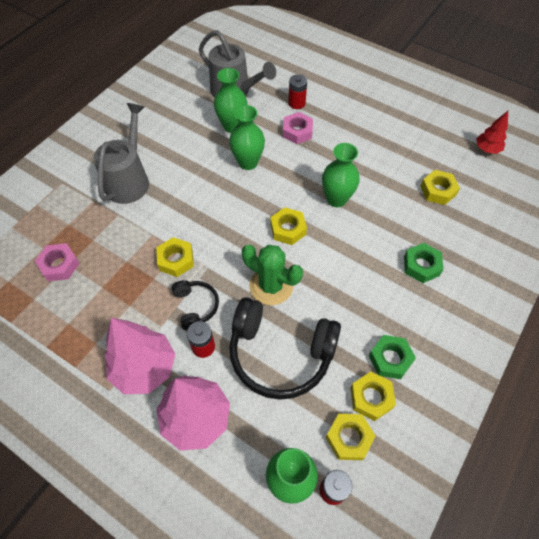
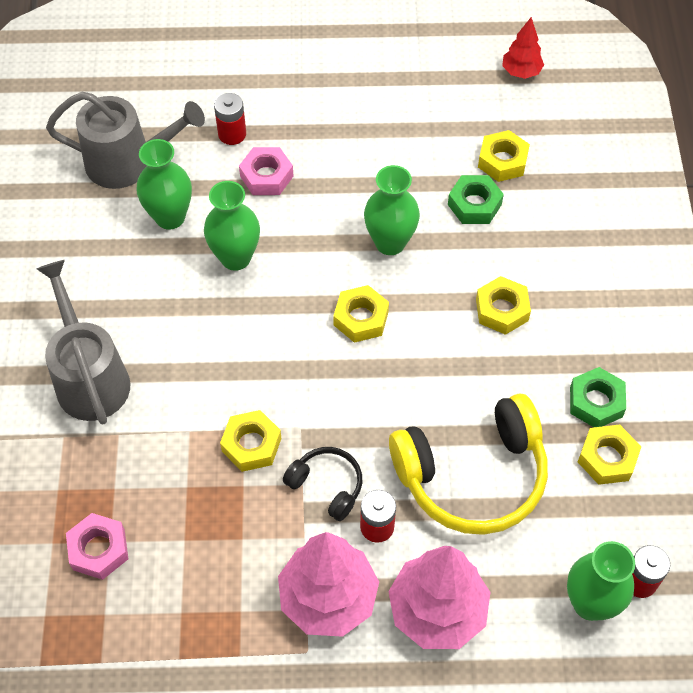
camera: 35 degrees left, 0 degrees up
(271, 286) = (398, 402): green cactus -> none
(280, 354) = (472, 476): black headphones -> yellow headphones
(349, 438) = (616, 517): yellow nut -> yellow nut (502, 310)
(421, 266) = (551, 270): green nut -> green nut (474, 204)

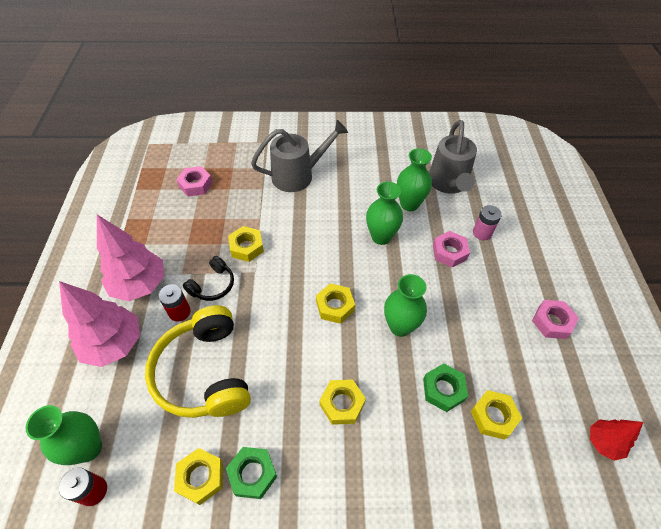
camera: 90 degrees right, 5 degrees down
(232, 134) = (482, 233): red battery -> pink battery
(377, 85) = (552, 322): none -> pink nut

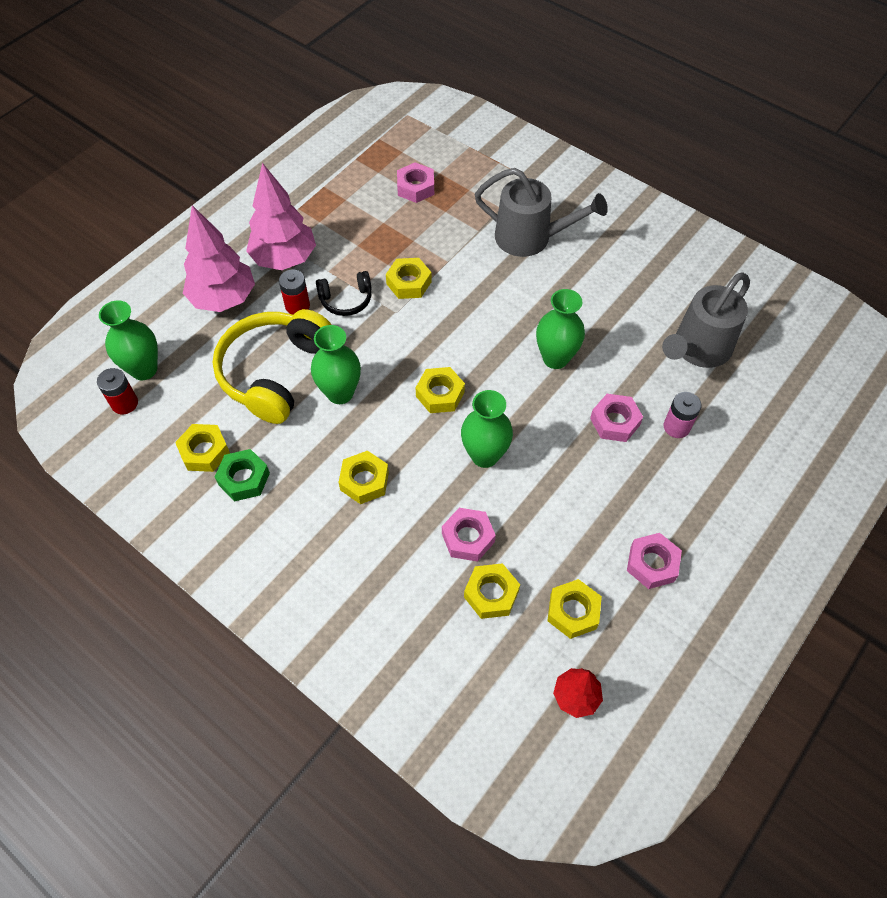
camera: 40 degrees right, 5 degrees up
(409, 204) = (624, 344): green vase -> green vase (340, 393)
(443, 390) = (468, 538): green nut -> pink nut
(546, 387) = (573, 612): none -> yellow nut

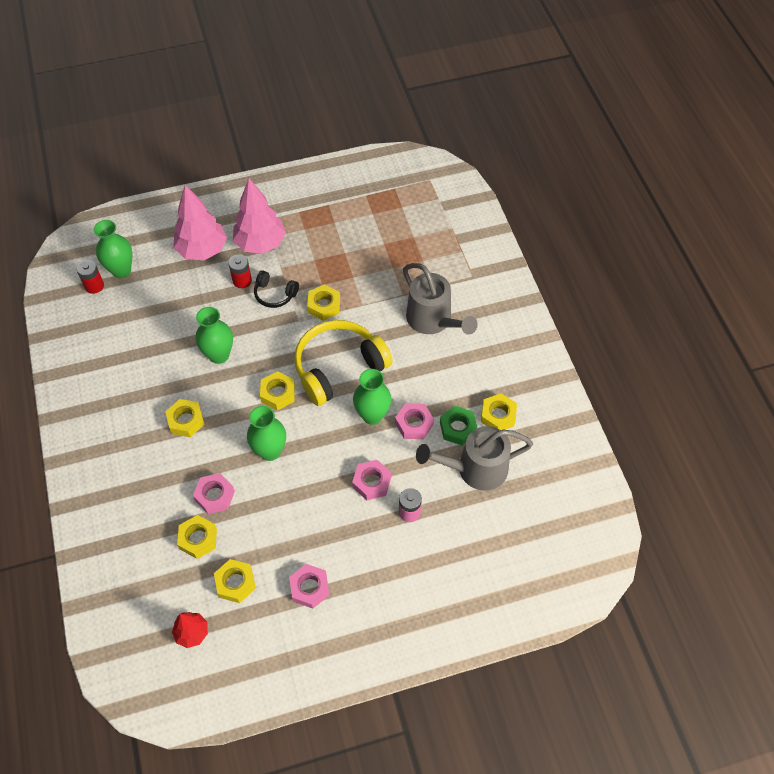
camera: 35 degrees right, 0 degrees up
(204, 451) = (113, 344): yellow nut -> yellow nut (498, 415)
(244, 479) = (121, 375): green nut -> green nut (458, 428)
(274, 372) = (192, 317): yellow headphones -> yellow headphones (338, 367)
(415, 187) = (387, 239): pink nut -> pink nut (414, 424)

